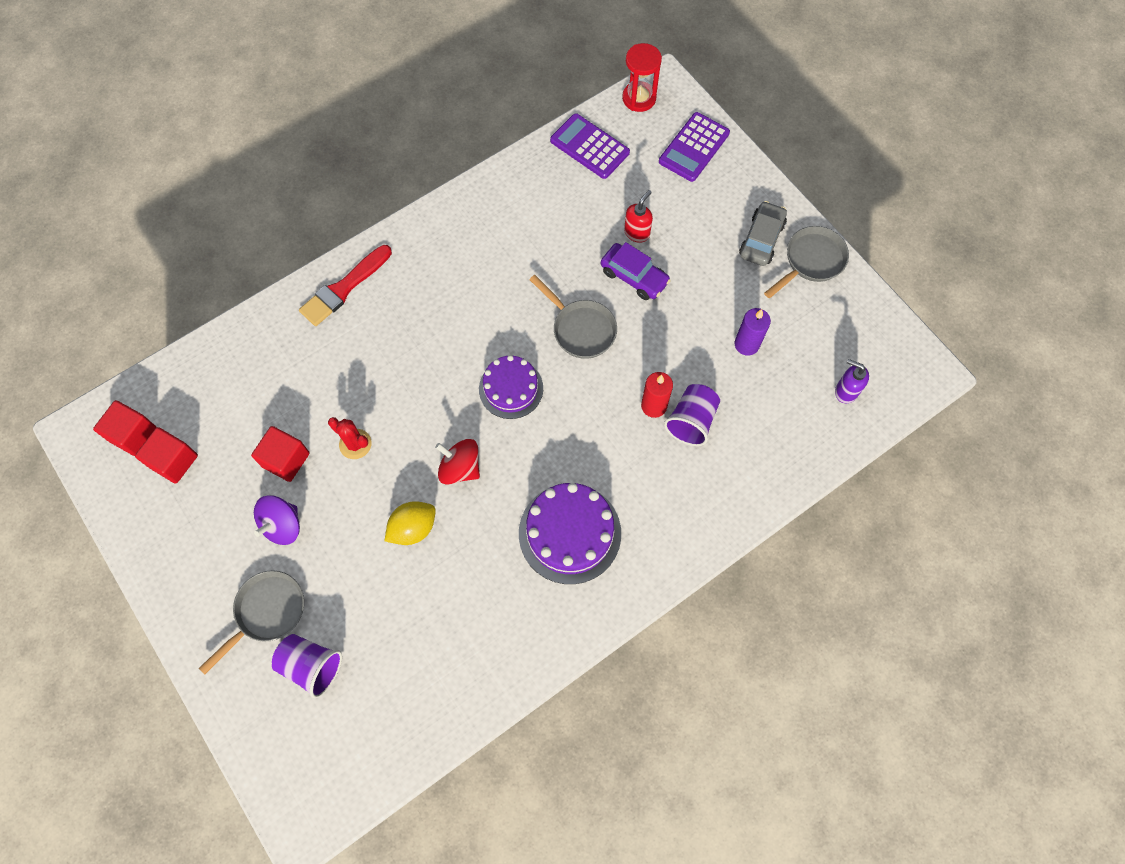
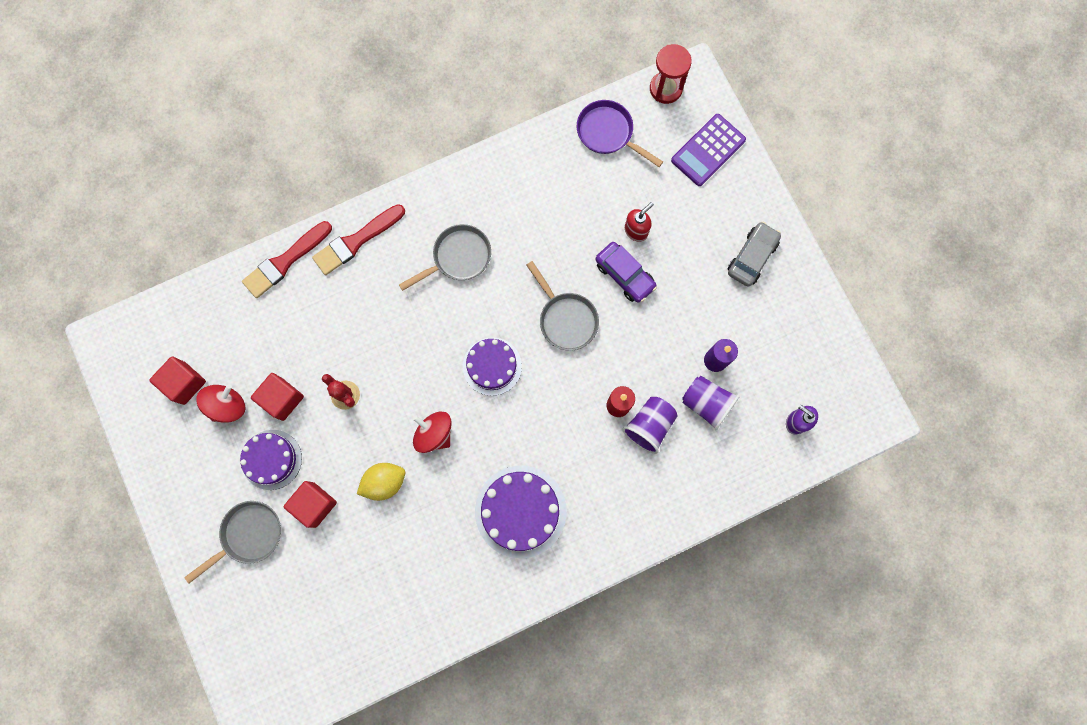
camera: 10 degrees right, 10 degrees up
(133, 434) = (152, 352): red cube -> red cube (314, 504)
(225, 477) = (227, 406): none -> red spinning top
(270, 320) = (285, 261): none -> red brush
(282, 525) = (271, 459): purple spinning top -> purple cake
(311, 666) = (280, 589): purple cup -> purple cup (706, 403)
(589, 147) = (608, 133): purple calculator -> purple pan
(811, 261) = (794, 287): grey pan -> grey pan (458, 257)

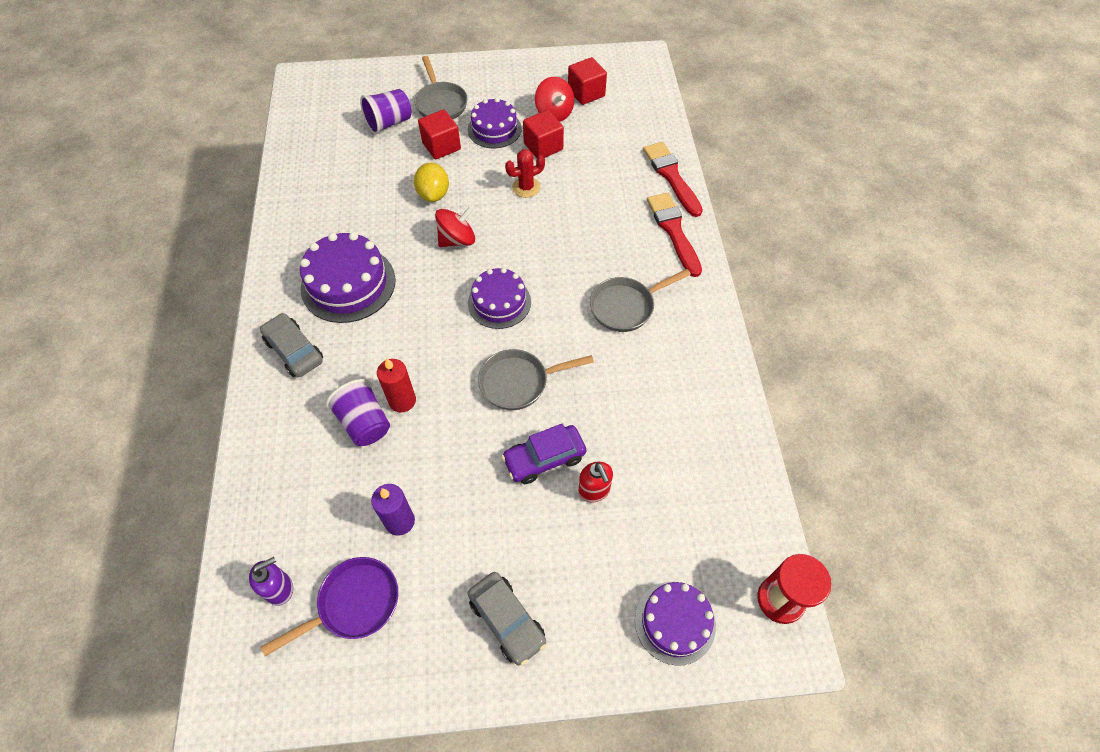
camera: 110 degrees right, 20 degrees down
(458, 257) = (626, 306): grey pan -> grey pan turned 75 degrees clockwise
(606, 521) = (294, 351): none -> grey car
(608, 133) = (732, 503): purple pan -> purple pan (353, 604)
(706, 403) = (356, 492): purple cup -> purple cup (389, 123)
(708, 150) = (675, 622): purple calculator -> purple cake

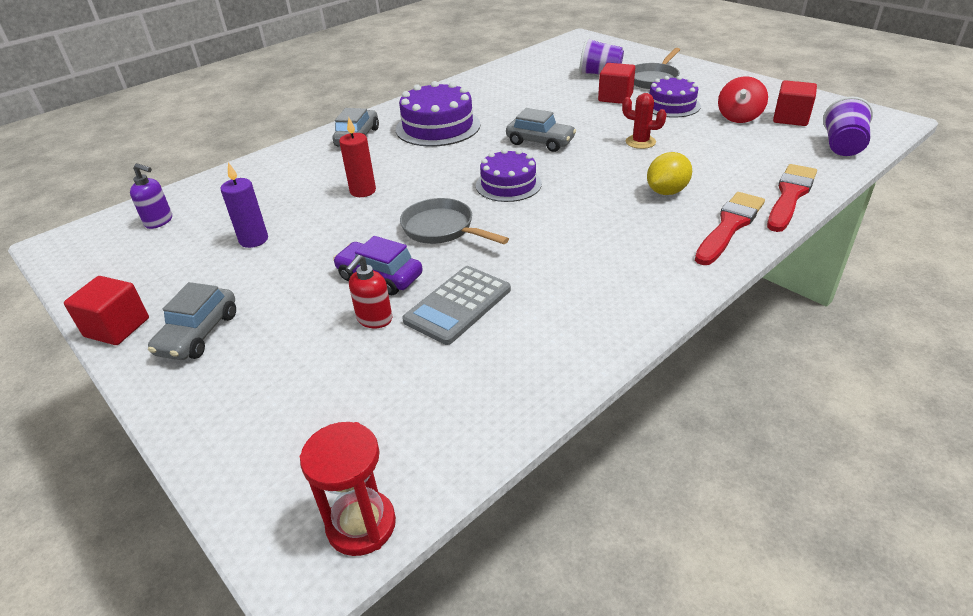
camera: 55 degrees right, 20 degrees down
(353, 604) = (166, 255): purple pan -> none
(364, 423) = (326, 187): purple cup -> purple cup (842, 146)
(433, 194) = (566, 115): yellow lemon -> yellow lemon (667, 191)
(457, 240) = (540, 142): red spinning top -> grey car
(543, 147) = (695, 129): red cube -> red cube (117, 327)
(623, 431) = (458, 305): none -> grey calculator
(626, 306) = (599, 242): grey pan -> none
(675, 622) = (268, 444): purple cake -> none

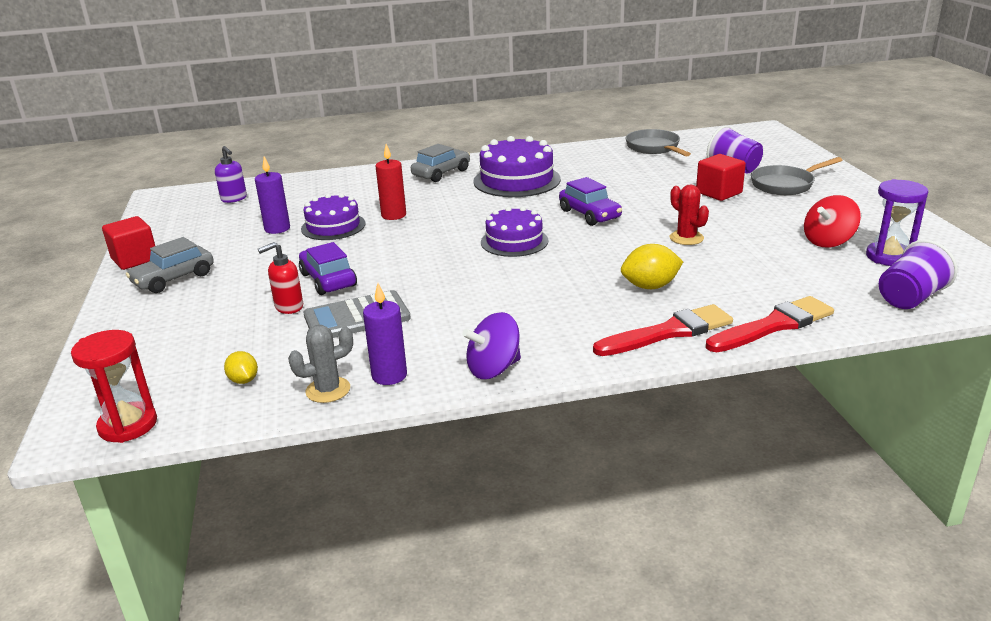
camera: 30 degrees right, 10 degrees down
(427, 416) = (243, 380): none -> yellow lemon
(442, 229) = (416, 260): grey pan -> grey pan (654, 148)
(525, 390) = (328, 390): none -> grey cactus
(540, 142) = (589, 214): grey car -> purple car
(563, 352) = (389, 375): none -> purple candle
(642, 309) = (493, 369): none -> purple spinning top
(671, 105) = (768, 213): purple cake -> purple cake (333, 226)
(790, 118) = (889, 257): red cube -> purple hourglass

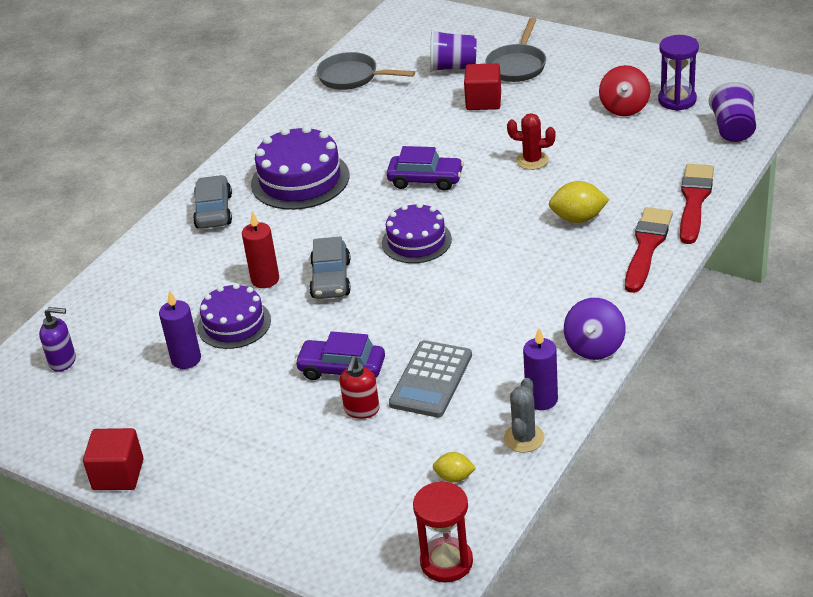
camera: 45 degrees left, 10 degrees up
(174, 279) = (204, 461): grey car -> grey car (331, 279)
(650, 286) = (578, 218): yellow lemon -> yellow lemon turned 60 degrees clockwise

